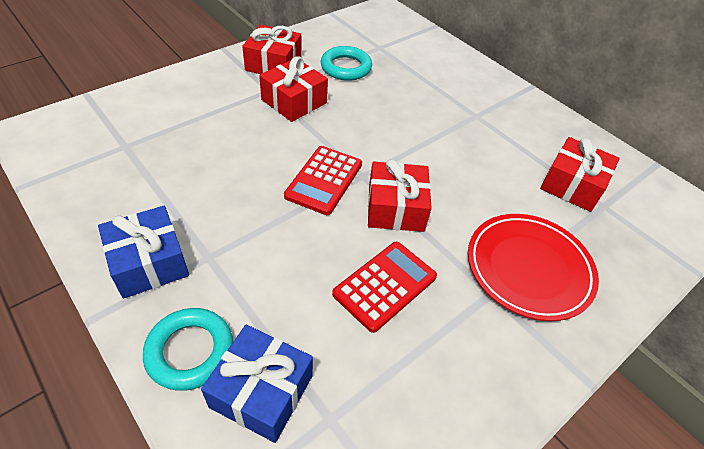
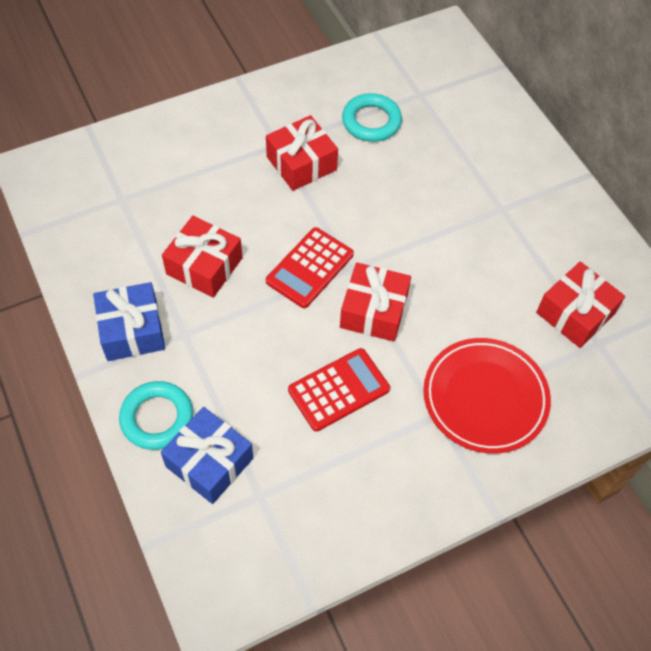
camera: 15 degrees right, 10 degrees up
(273, 64) = (290, 107): red gift -> red gift (204, 266)

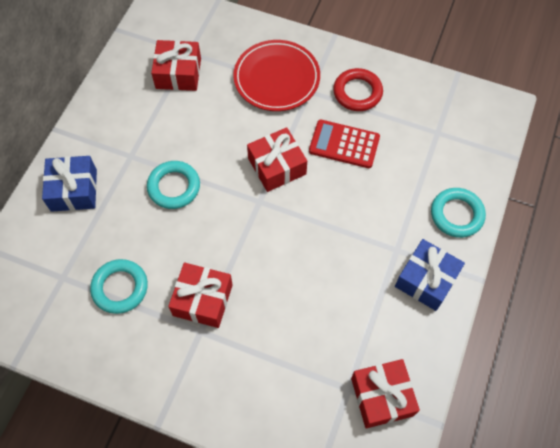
camera: 130 degrees left, 5 degrees up
(204, 266) = (342, 283): red gift -> red gift (382, 396)
(209, 462) = (448, 168): blue gift -> blue gift (74, 190)
(310, 268) = (282, 223): red calculator -> none
(390, 462) = (357, 92): none -> red ring
(433, 217) = (174, 187): none -> turquoise ring

